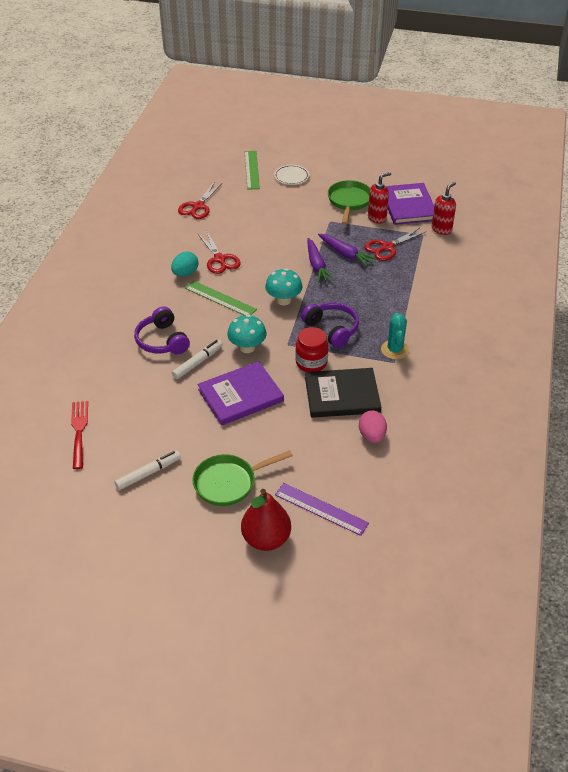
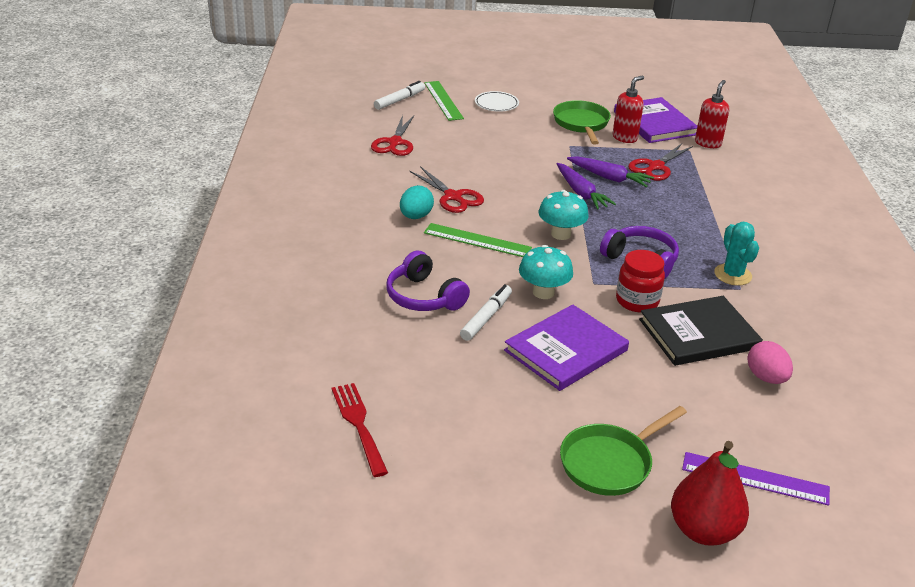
camera: 15 degrees left, 10 degrees down
(148, 473) = (488, 467): white marker -> white marker (399, 100)

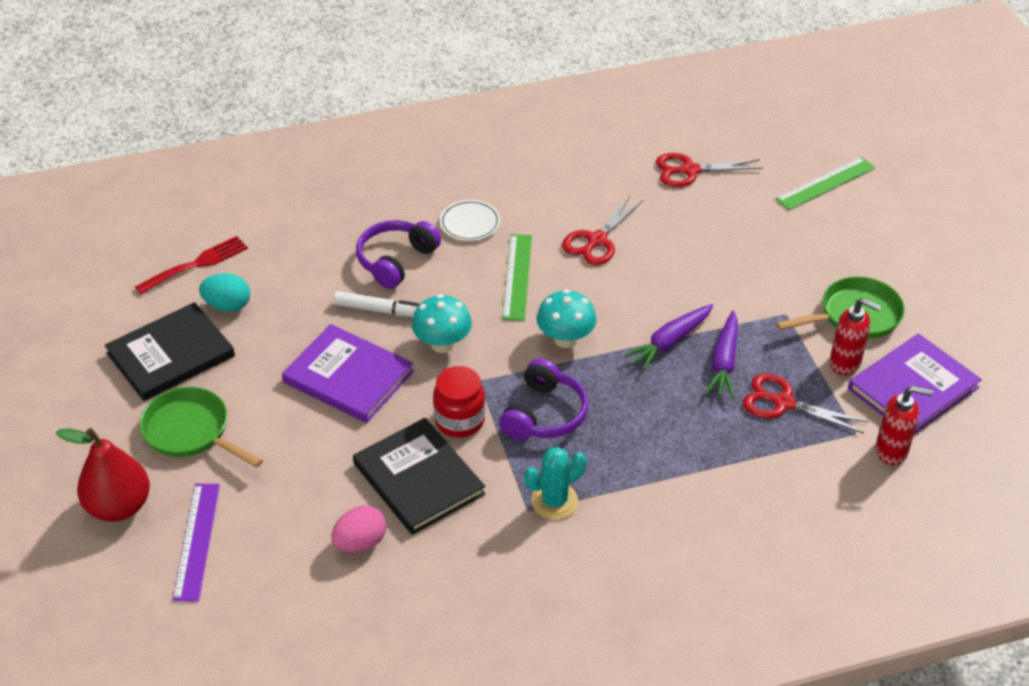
camera: 75 degrees right, 10 degrees up
(399, 100) = (798, 149): white marker -> none
(416, 216) = (540, 222): turquoise egg -> turquoise egg (227, 305)
(492, 463) = (171, 355): none -> black book
(496, 104) = (852, 229): white plate -> white plate (470, 223)

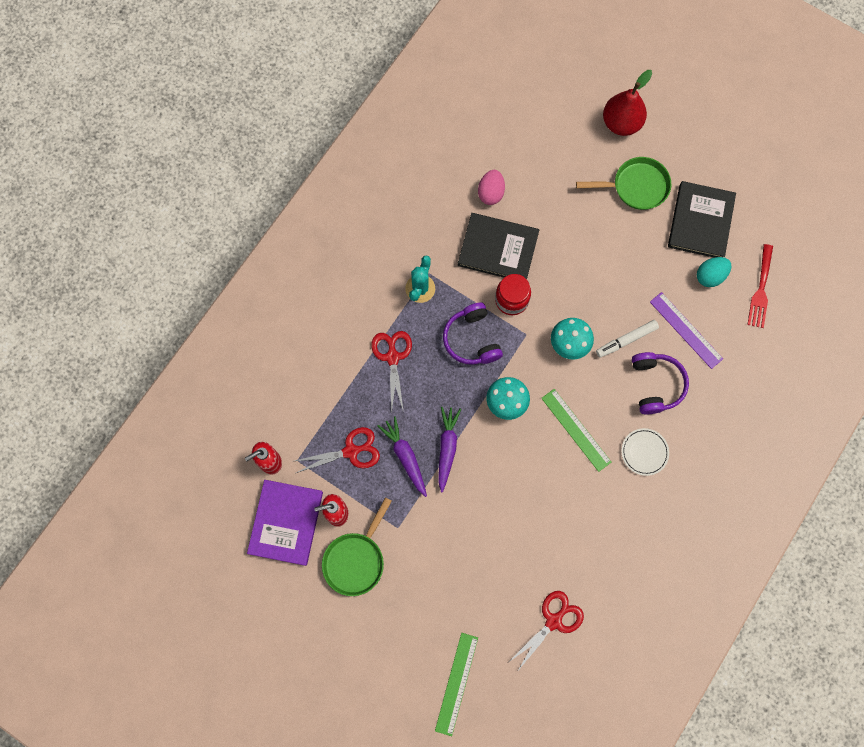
camera: 140 degrees right, 30 degrees up
(197, 541) = (566, 135): purple ruler -> purple ruler (686, 330)
(348, 377) = (596, 282): purple book -> none
(596, 240) = (556, 500): red scissors -> red scissors (392, 357)

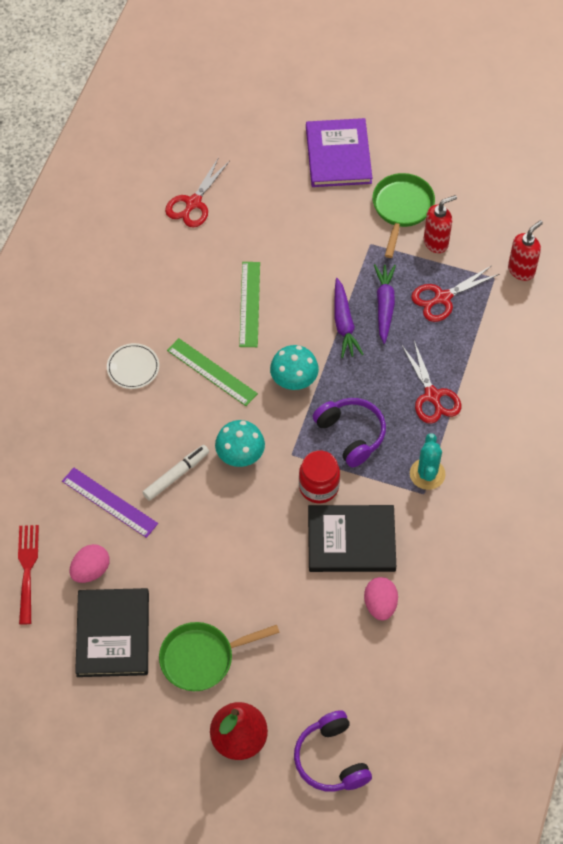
camera: 165 degrees right, 15 degrees down
(286, 522) = (482, 223): purple book -> purple book (338, 155)
(405, 457) = (384, 306): purple carrot -> purple carrot turned 135 degrees counterclockwise
(456, 683) = (272, 137): green ruler -> green ruler (250, 304)
(656, 385) = (133, 436): purple headphones -> purple headphones (331, 759)
(710, 276) = (91, 570): turquoise egg -> pink egg

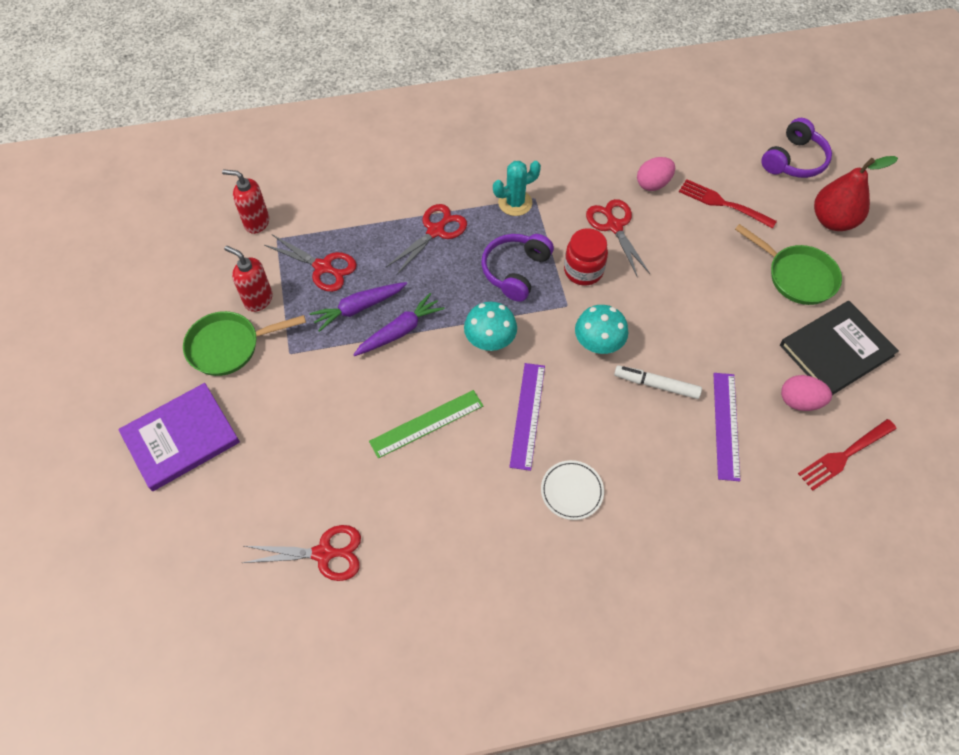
camera: 120 degrees left, 0 degrees up
(212, 372) = (527, 415): green ruler -> purple ruler
(320, 652) = (723, 203): none -> red fork
(351, 540) = (614, 226): black book -> red scissors

